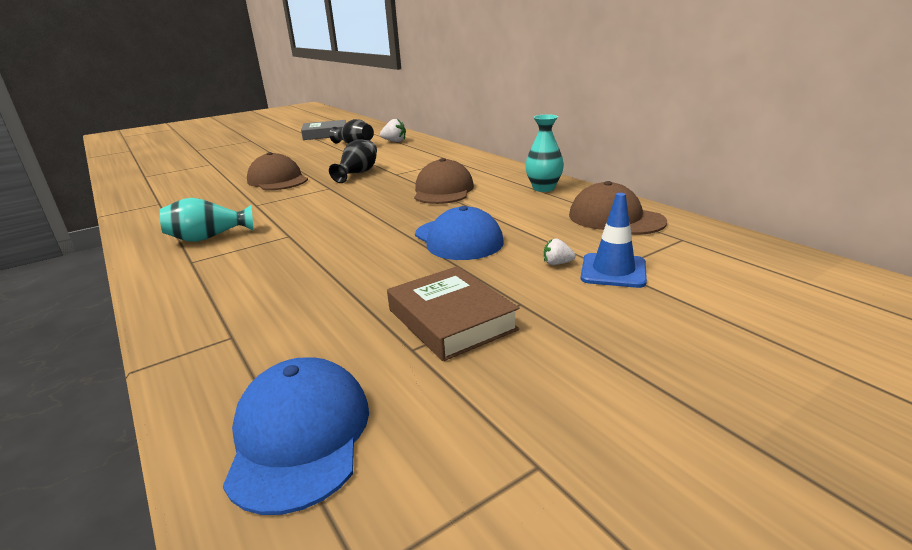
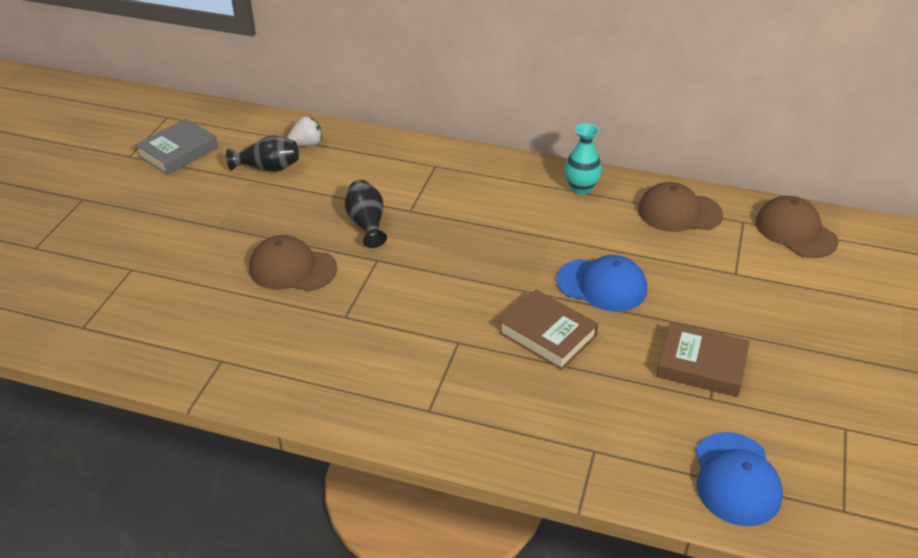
camera: 40 degrees left, 15 degrees up
(208, 238) = (387, 379): turquoise vase -> none
(300, 436) = (736, 479): blue cap -> blue cap turned 135 degrees counterclockwise
(356, 252) = (547, 334): none -> brown book
(443, 190) = (499, 222): brown cap -> brown cap (795, 231)
(557, 263) = (698, 282): white strawberry -> none
(613, 271) = (738, 275): blue traffic cone -> none

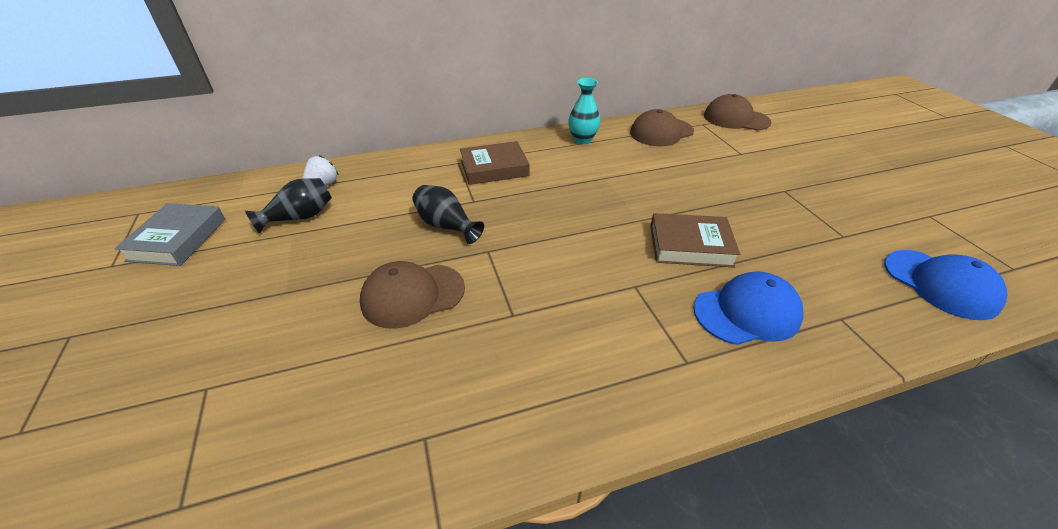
camera: 35 degrees left, 0 degrees up
(602, 285) = (678, 194): blue cap -> blue cap (747, 312)
(701, 365) = (806, 217): brown book -> brown book (494, 168)

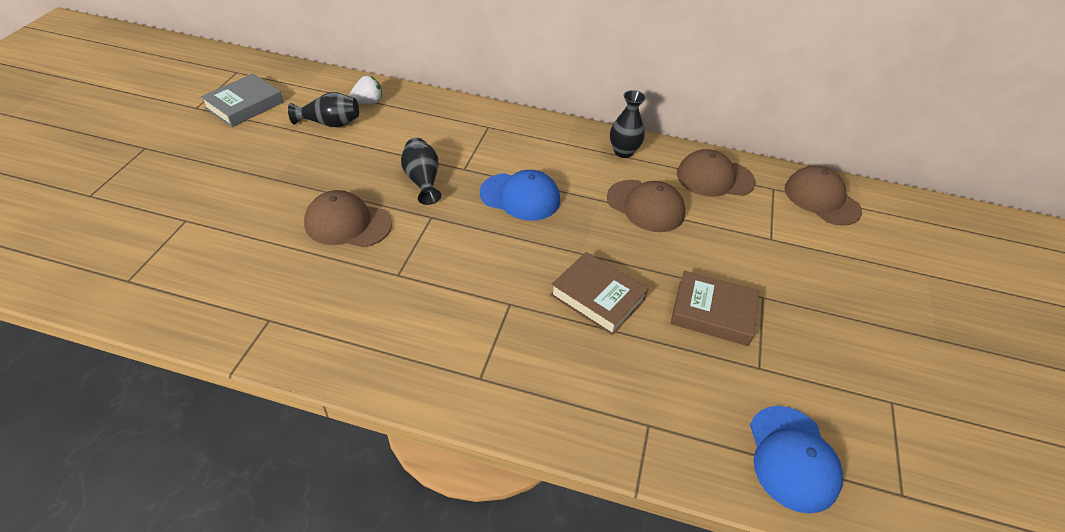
camera: 30 degrees right, 5 degrees up
(494, 168) = (512, 145): brown book -> brown book (712, 312)
(582, 140) = (623, 152): turquoise vase -> black vase
(641, 168) = (645, 206): none -> brown cap
(747, 312) = (573, 373): blue cap -> blue cap (520, 197)

